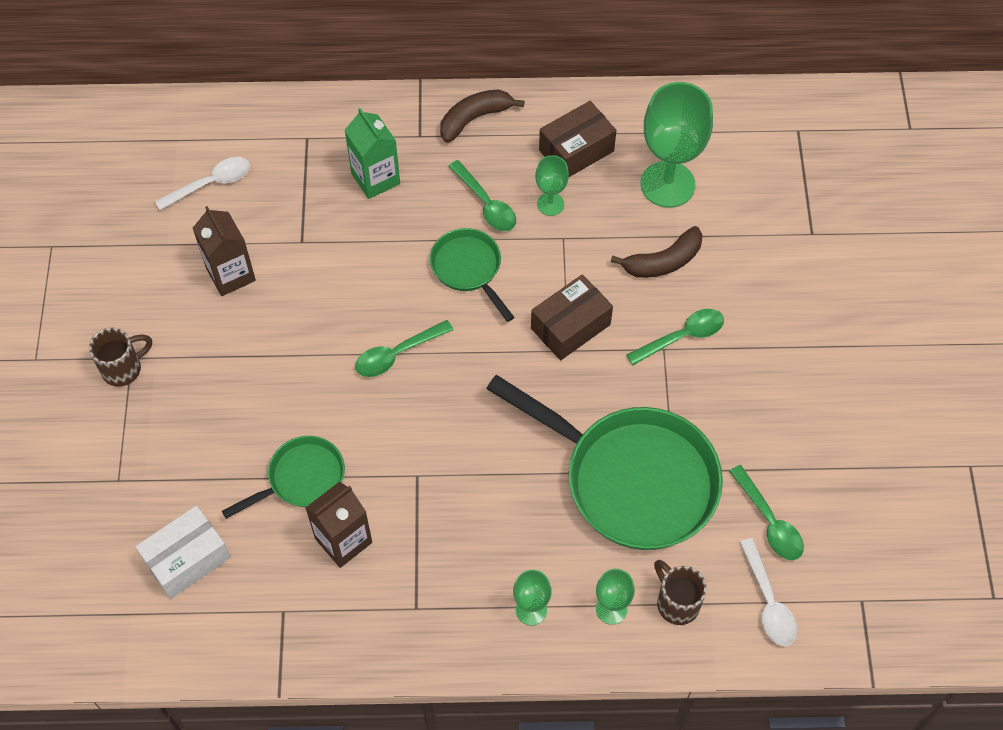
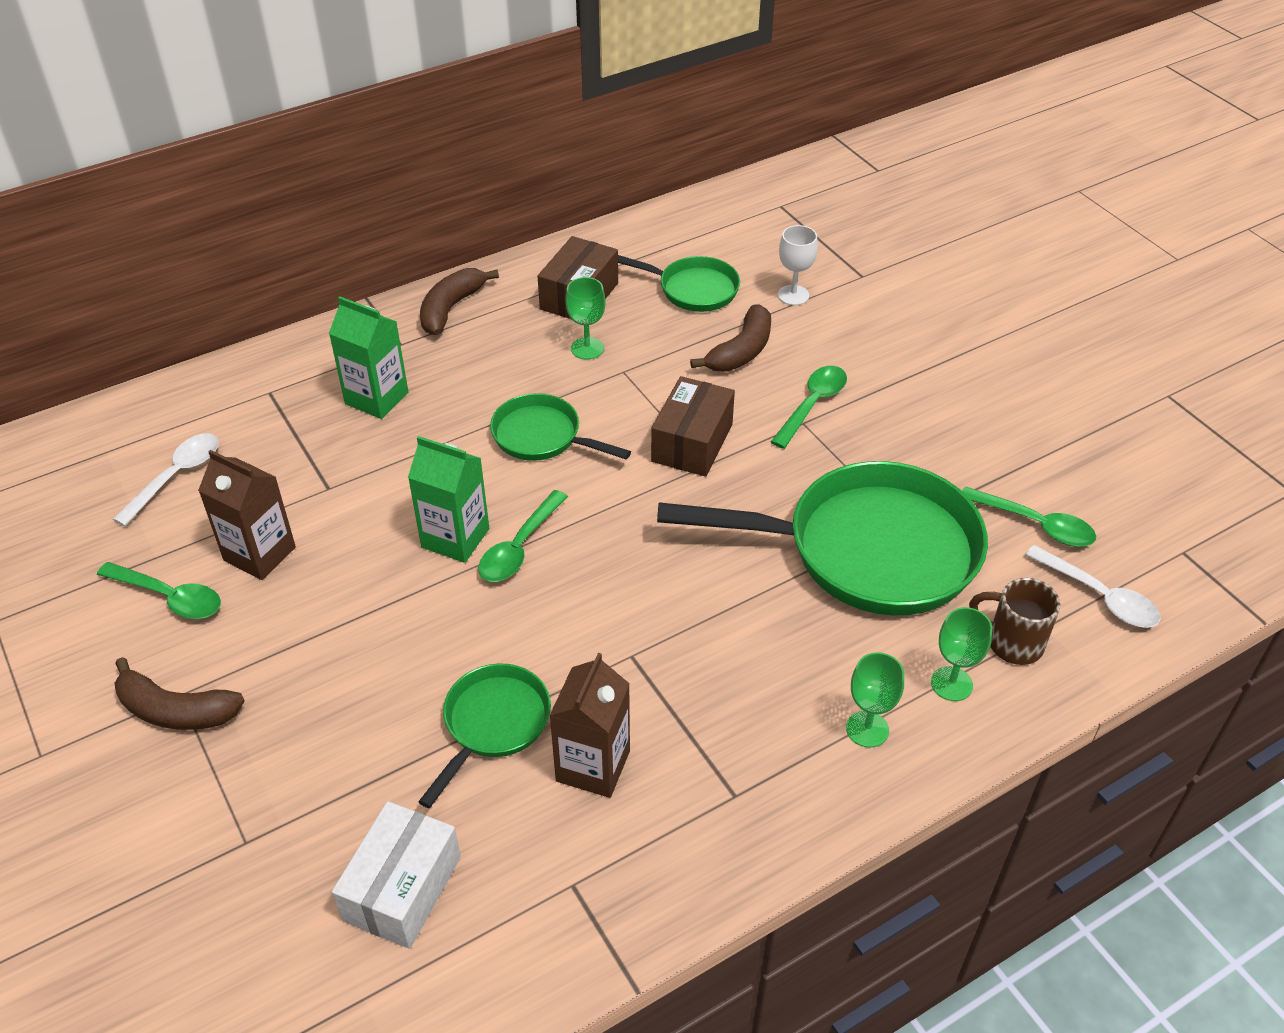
camera: 30 degrees left, 15 degrees down
(123, 368) = (176, 711): brown mug -> brown banana
(360, 325) = (455, 538): none -> green carton
(486, 204) = (518, 374): green spoon -> green spoon (170, 597)
(667, 184) = (693, 289): green goblet -> green pan
(742, 227) = (793, 295): none -> white goblet

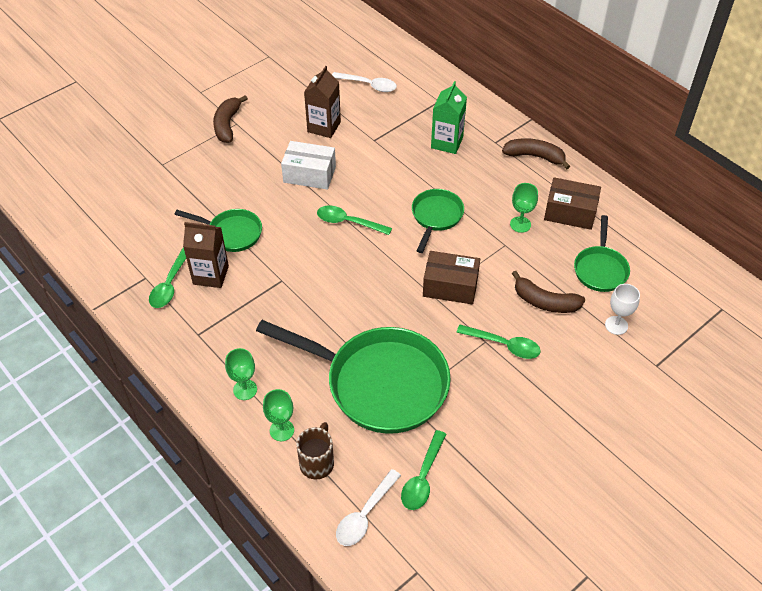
camera: 80 degrees right, 5 degrees up
(170, 597) = (291, 105): green spoon -> green spoon (170, 285)
(402, 888) = (141, 219): white box -> white box (309, 174)
(455, 538) = (349, 195): green carton -> none
(868, 550) = (379, 383): green pan -> green pan turned 60 degrees counterclockwise

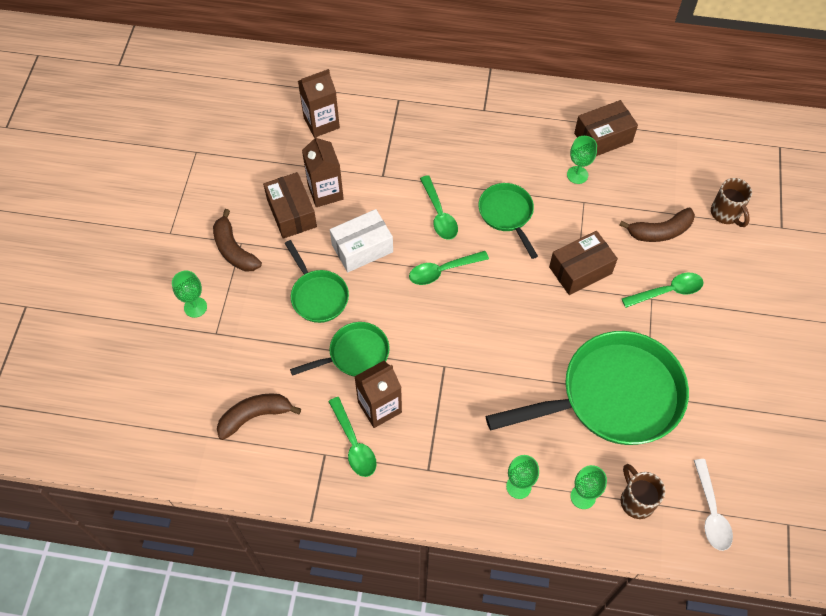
camera: 40 degrees left, 10 degrees up
(167, 142) = (195, 307): none -> green goblet
(287, 126) = (291, 213): none -> brown box
(368, 85) = (321, 123): white spoon -> brown carton
(422, 478) = (720, 448): green spoon -> green spoon (439, 214)
(447, 142) = (446, 137): green carton -> none
(534, 156) = (527, 103): brown banana -> brown banana (255, 416)
(600, 269) = (671, 173): green pan -> green pan (318, 296)
(616, 325) = (726, 214): white goblet -> brown mug

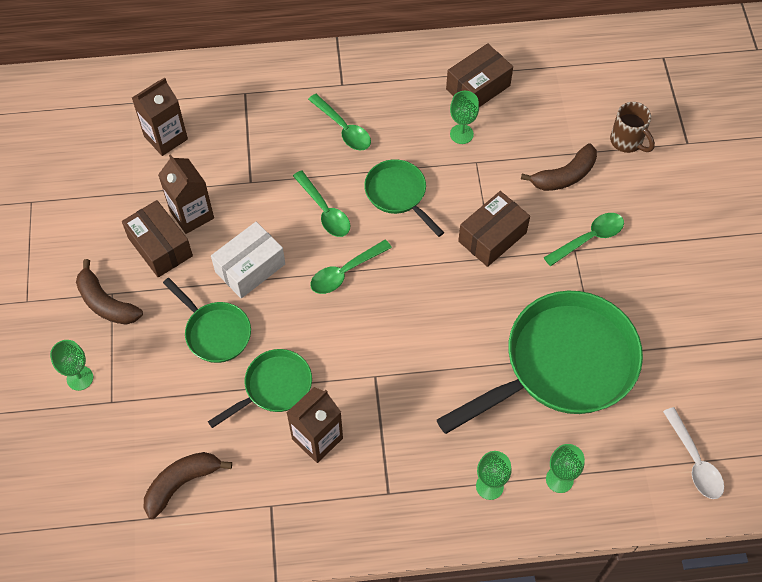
camera: 15 degrees left, 0 degrees up
(354, 444) = (300, 486): green spoon -> green spoon (343, 129)
(636, 500) = (615, 469): brown mug -> none

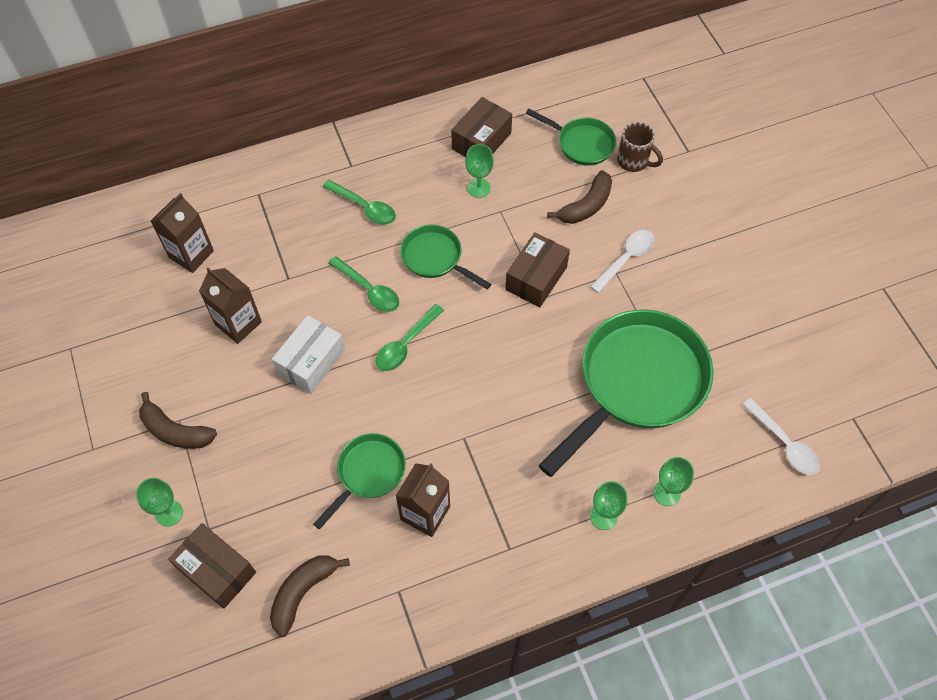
camera: 15 degrees left, 0 degrees up
(160, 247) = (215, 362): brown box -> brown box (217, 571)
(215, 332) = (294, 433): green pan -> green pan (582, 144)
(589, 238) = (626, 259): green spoon -> white spoon

